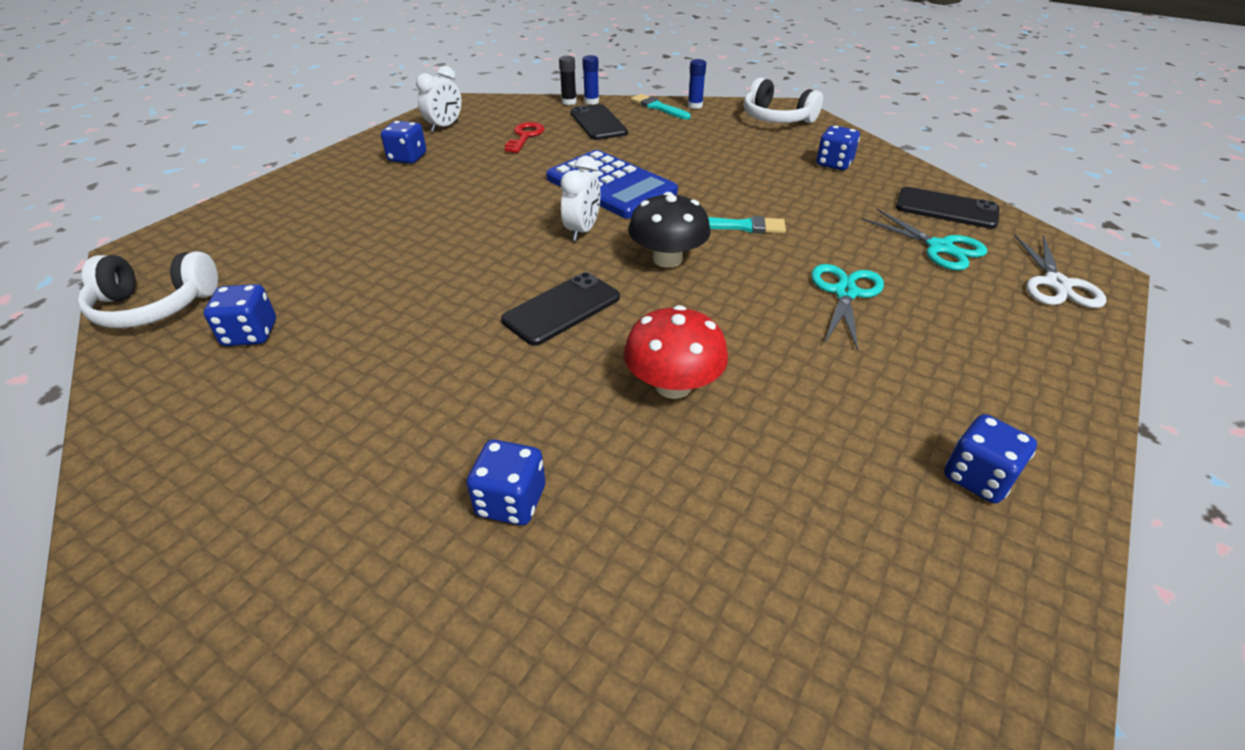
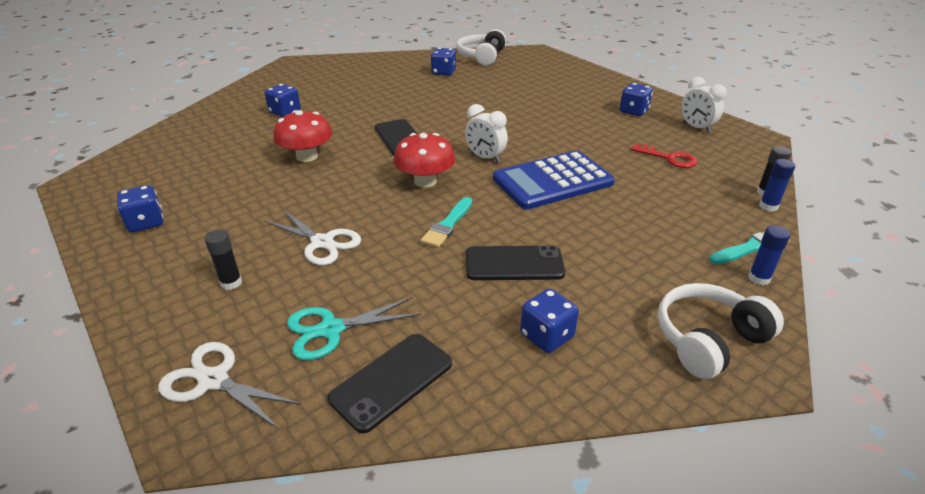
camera: 110 degrees right, 5 degrees down
(598, 123) = (700, 199): black phone -> black phone (514, 264)
(667, 259) = (425, 181): black mushroom -> red mushroom
(845, 293) = (322, 242): turquoise scissors -> white scissors
(966, 328) = (231, 282): none -> black glue stick

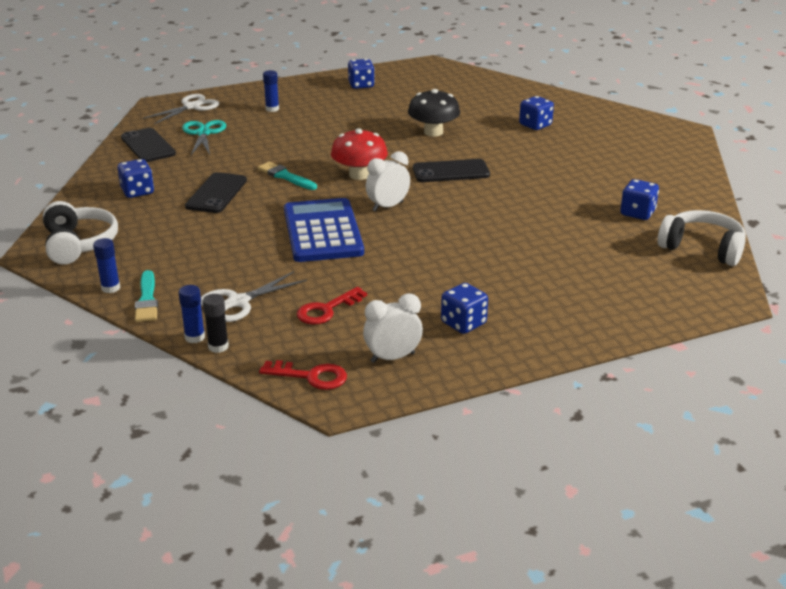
camera: 105 degrees right, 5 degrees down
(231, 282) = (272, 109): black glue stick -> blue glue stick
(307, 156) = (433, 132): red mushroom -> black mushroom
(322, 242) = (296, 134): white scissors -> white scissors (238, 302)
(750, 150) = (311, 376): none -> red key

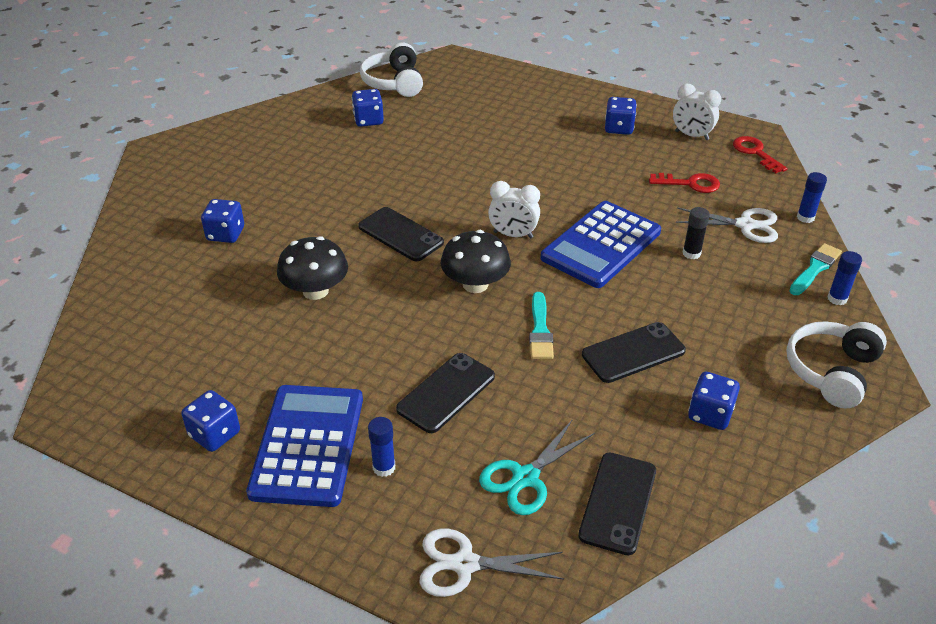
camera: 130 degrees left, 10 degrees up
(218, 346) = (795, 202): black glue stick -> black glue stick (691, 253)
(289, 136) = (446, 393): none -> black phone
(317, 99) = (308, 445): none -> blue calculator
(359, 175) = (475, 284): red mushroom -> black mushroom

